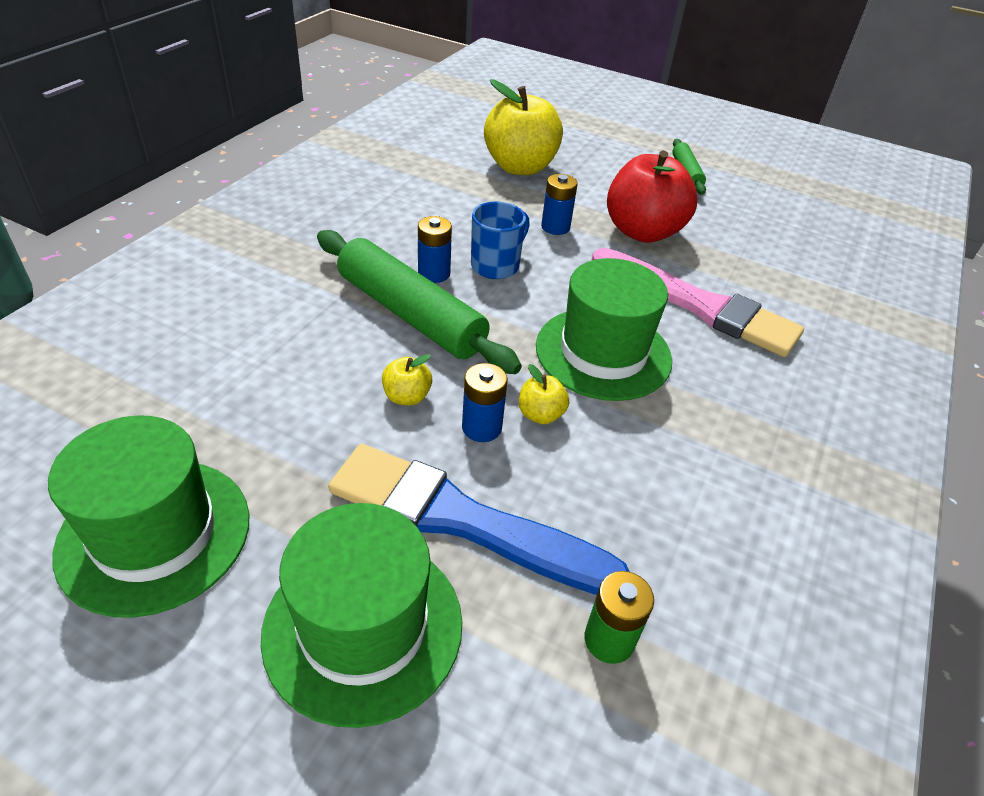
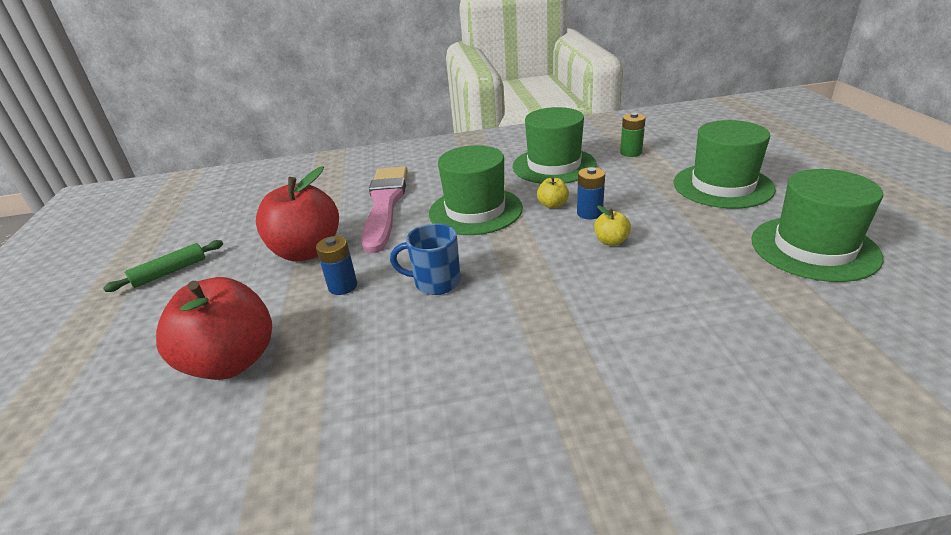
camera: 120 degrees left, 10 degrees down
(410, 314) = (545, 282): green rolling pin -> none
(434, 273) = (485, 301): blue battery -> none
(462, 520) = (644, 192): blue brush -> none
(520, 167) = (232, 361): yellow apple -> red apple
(661, 502) = (554, 165): none -> green hat

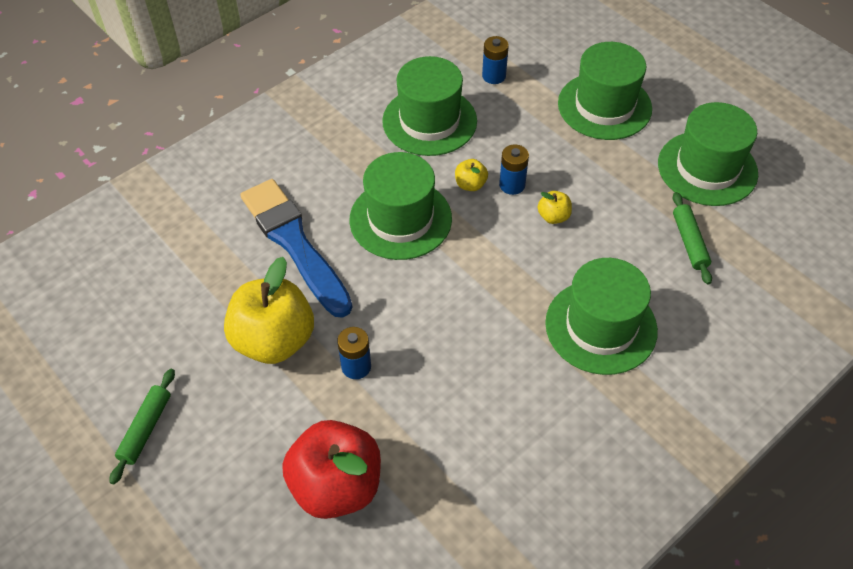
camera: 35 degrees left, 20 degrees up
(307, 251) = (274, 340): red apple -> yellow apple
(385, 204) = (294, 243): pink brush -> blue brush
(435, 282) = (439, 326): blue mug -> none
(591, 334) = (601, 326): none -> green hat
(630, 153) = (494, 76): green battery -> blue battery
(752, 298) = (689, 242): none -> green rolling pin

